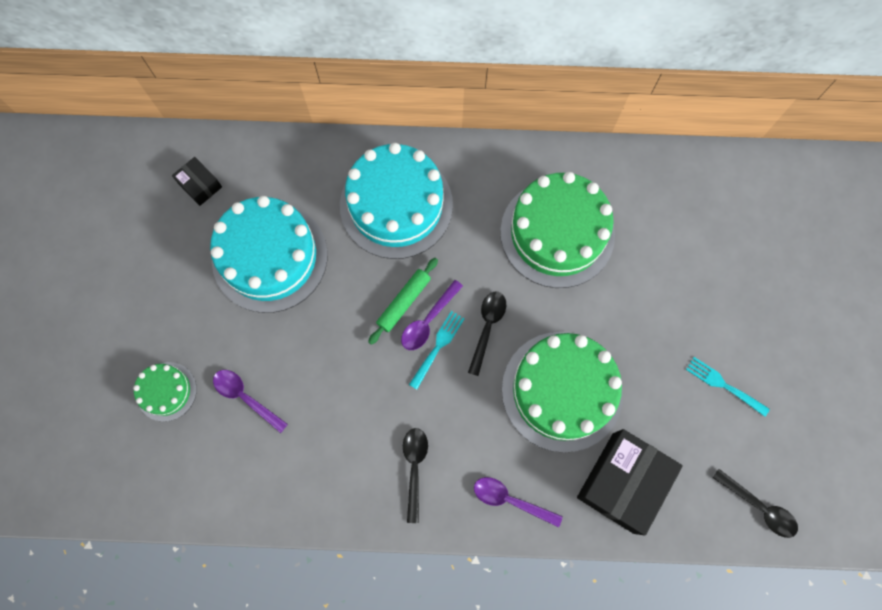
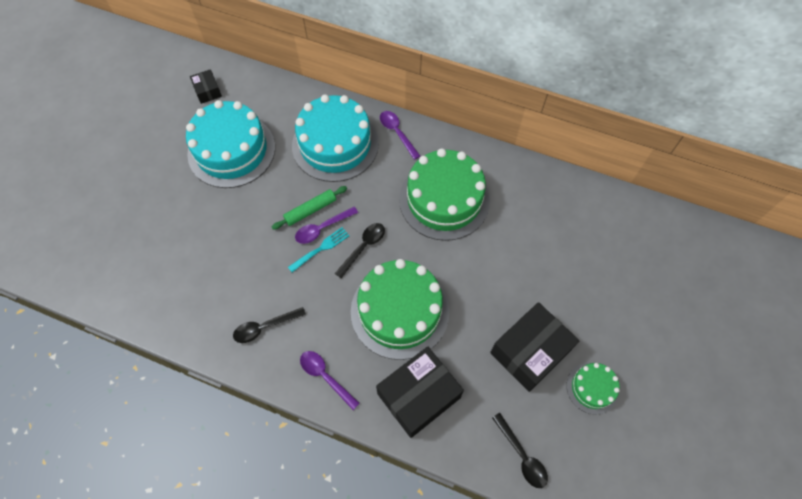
camera: 20 degrees right, 10 degrees down
(166, 391) = (118, 214): green cake -> green cake (592, 388)
(245, 397) = (169, 236): purple spoon -> purple spoon (397, 133)
(414, 468) = (265, 327): black spoon -> black spoon turned 135 degrees counterclockwise
(724, 385) = (530, 351): turquoise fork -> black box

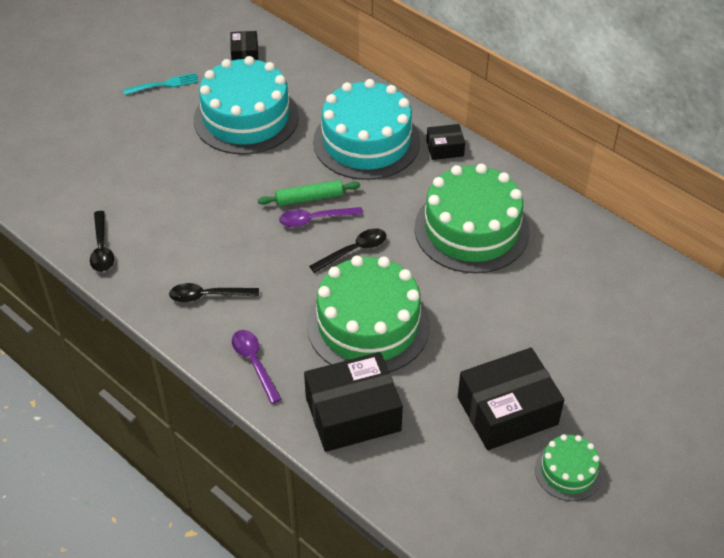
camera: 20 degrees right, 15 degrees down
(320, 249) = (304, 239): turquoise fork -> turquoise fork (164, 85)
(397, 133) = (445, 148): purple spoon -> black box
(522, 455) = (449, 511): black spoon -> black spoon (102, 249)

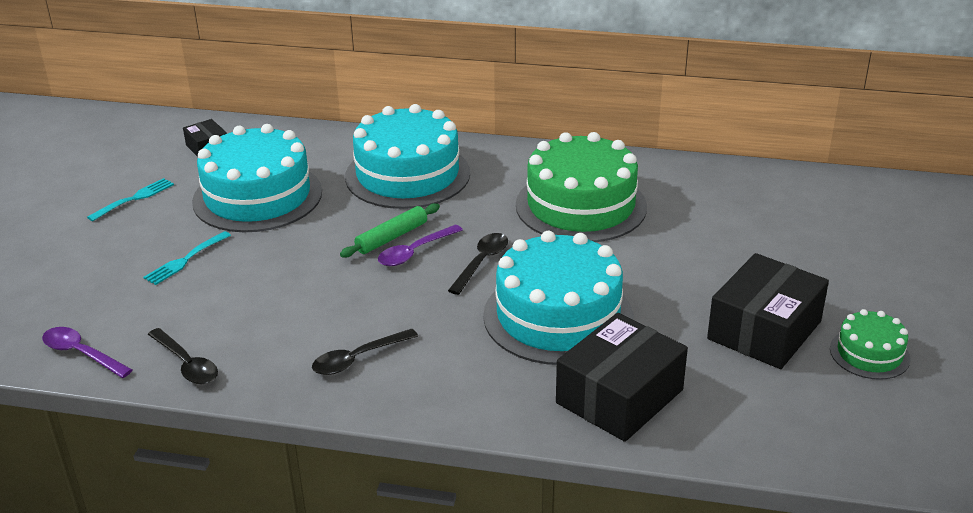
camera: 30 degrees left, 15 degrees down
(160, 157) = (186, 259): none -> turquoise fork
(254, 363) = (469, 396): purple spoon -> purple spoon (81, 353)
(368, 325) = (558, 316): green cake -> turquoise cake
(445, 148) = (492, 155): black box -> none

